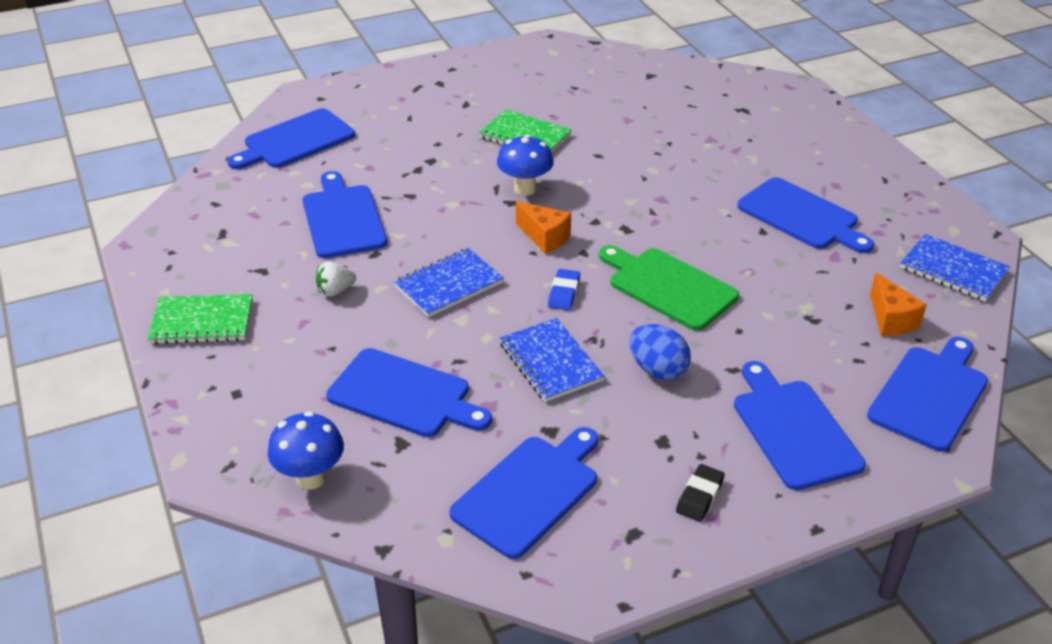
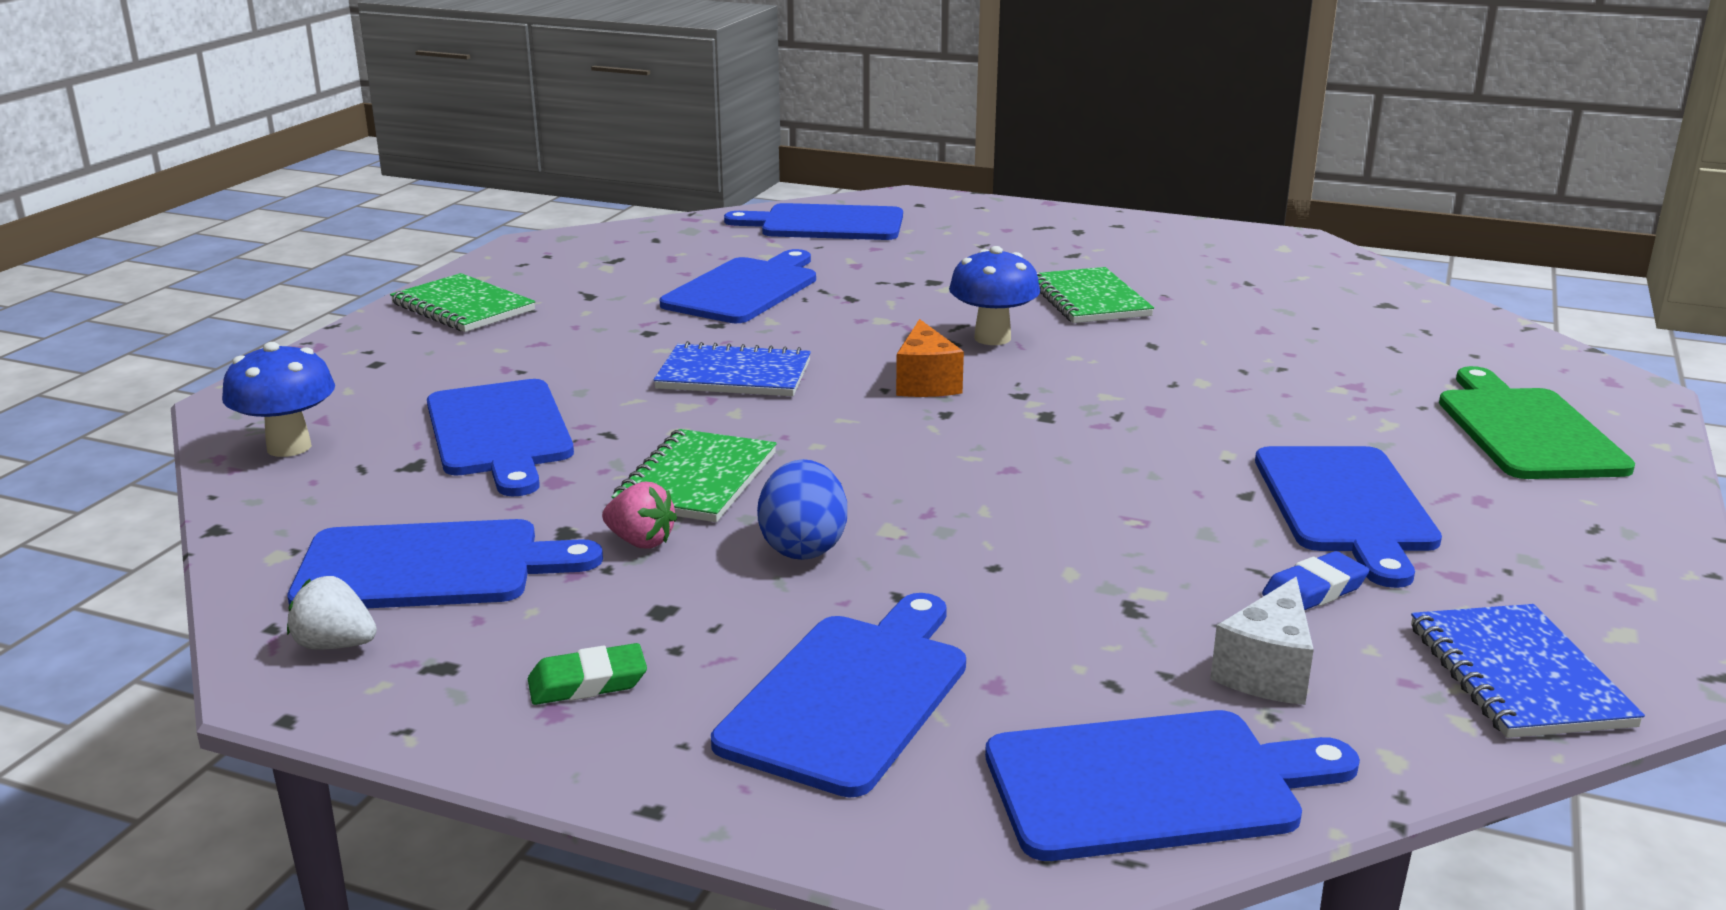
camera: 45 degrees right, 15 degrees down
(335, 291) = (618, 334): white strawberry -> white strawberry (335, 645)
(550, 362) = (697, 480): blue notebook -> green notebook
(564, 293) = (843, 434): blue eraser -> blue eraser (1314, 590)
(590, 413) = (641, 541): none -> pink strawberry
(668, 286) = (987, 485): green cutting board -> green cutting board (1526, 430)
(699, 496) = (587, 682): black eraser -> green eraser
(891, 320) = (1267, 671): orange cheese -> white cheese

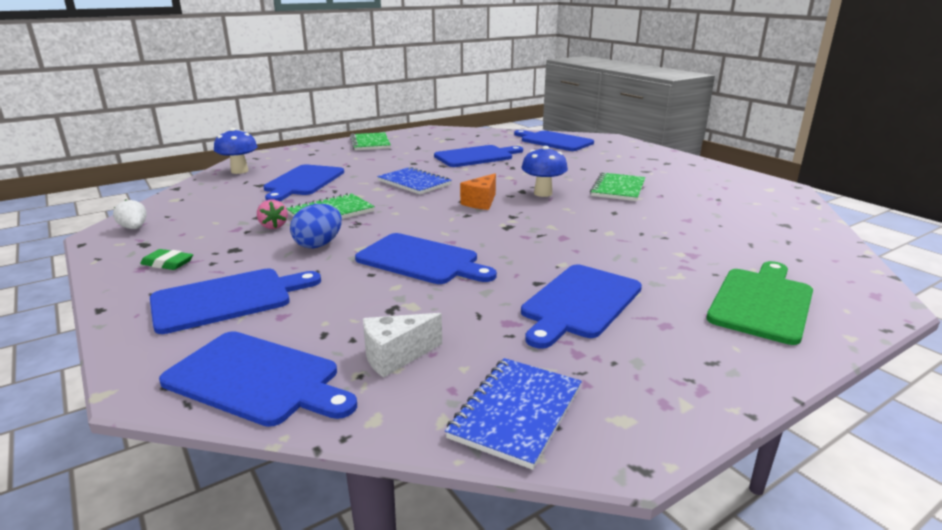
camera: 35 degrees right, 0 degrees up
(430, 567) = (202, 215): blue cutting board -> blue cutting board (421, 260)
(1314, 590) = (488, 332): blue eraser -> none

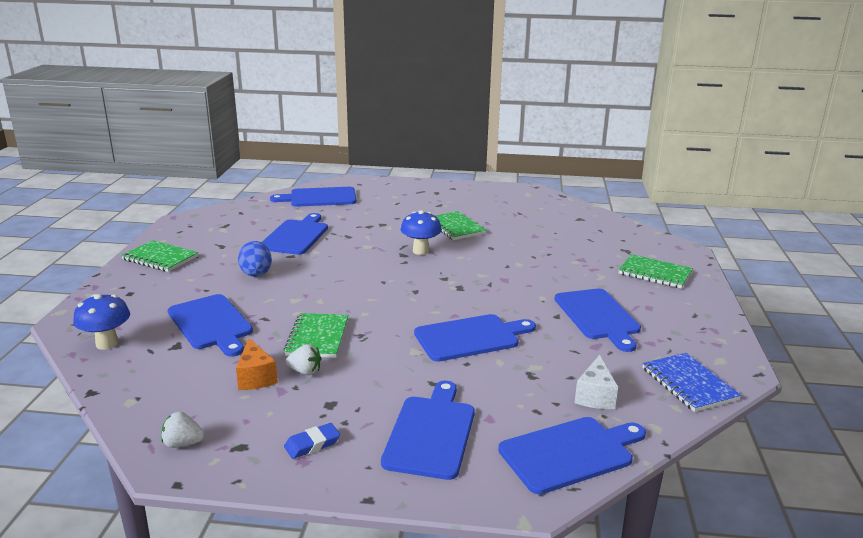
camera: 50 degrees left, 0 degrees up
(167, 263) = (312, 444): green eraser -> blue eraser
(273, 226) = (305, 371): pink strawberry -> white strawberry
(319, 244) = (380, 365): blue egg -> blue egg (256, 273)
(414, 183) = (311, 282): blue notebook -> none
(481, 202) = (400, 277): orange cheese -> orange cheese (255, 377)
(762, 302) = (655, 273): green cutting board -> green notebook

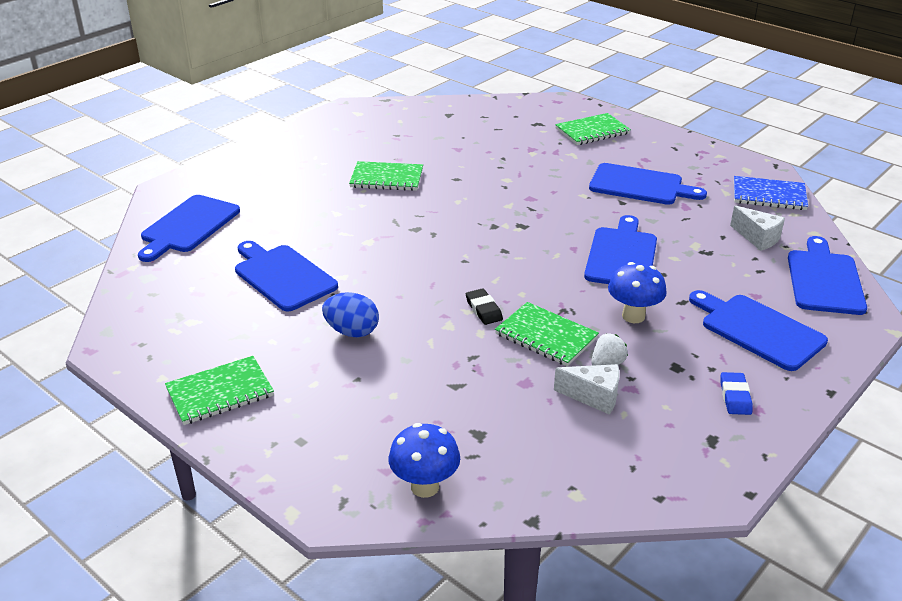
camera: 55 degrees left, 10 degrees up
(183, 443) = (684, 474): white strawberry -> none
(211, 324) = (450, 396): blue cutting board -> none
(255, 377) = (594, 397): orange cheese -> white cheese
(327, 306) = (483, 309): none -> black eraser
(420, 251) = (419, 216): blue mushroom -> blue mushroom (633, 316)

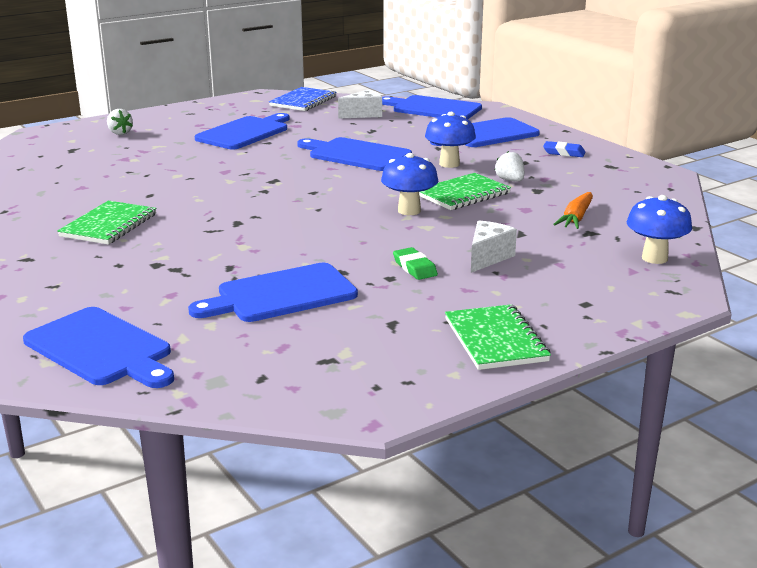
camera: 75 degrees left, 10 degrees down
(352, 331) = (414, 268): blue egg -> green eraser
(483, 309) = (409, 211): black eraser -> blue mushroom
(515, 421) = (576, 218): none -> orange carrot
(592, 131) = (120, 133): green notebook -> white strawberry
(594, 397) = (552, 190): white cheese -> white cheese (488, 257)

